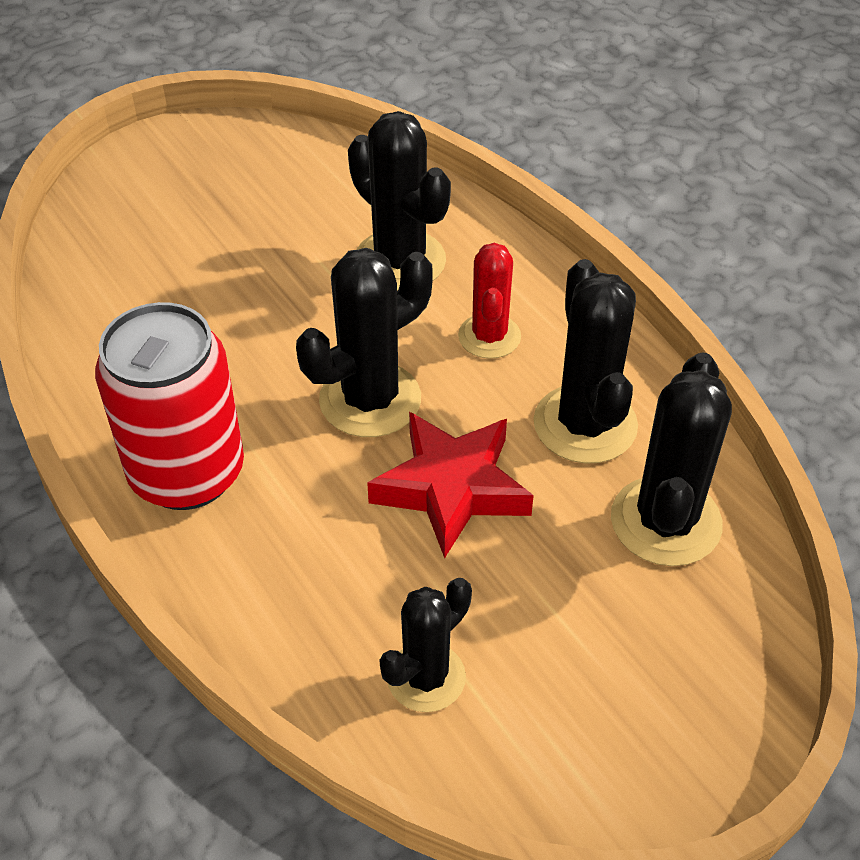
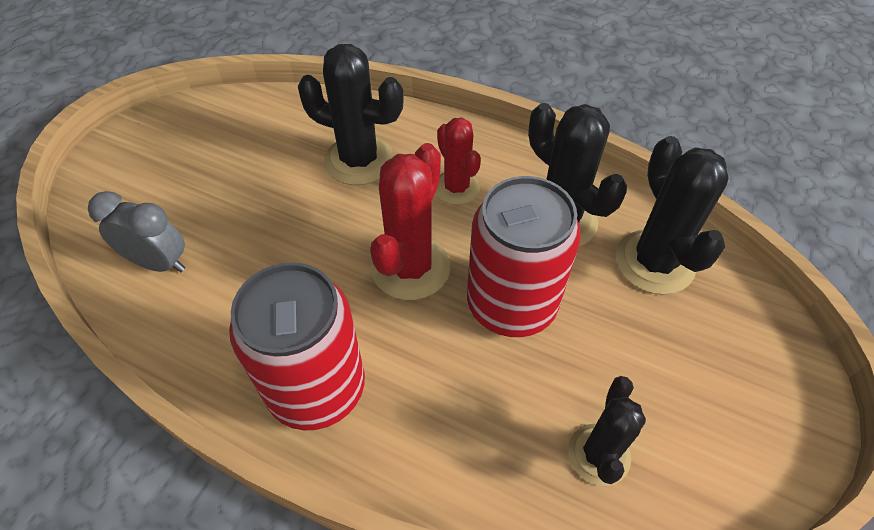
camera: 30 degrees left, 5 degrees up
(120, 284) = (159, 263): none -> grey clock
(370, 400) = (410, 267): black cactus -> red cactus
(452, 488) = (511, 305): red star -> red can

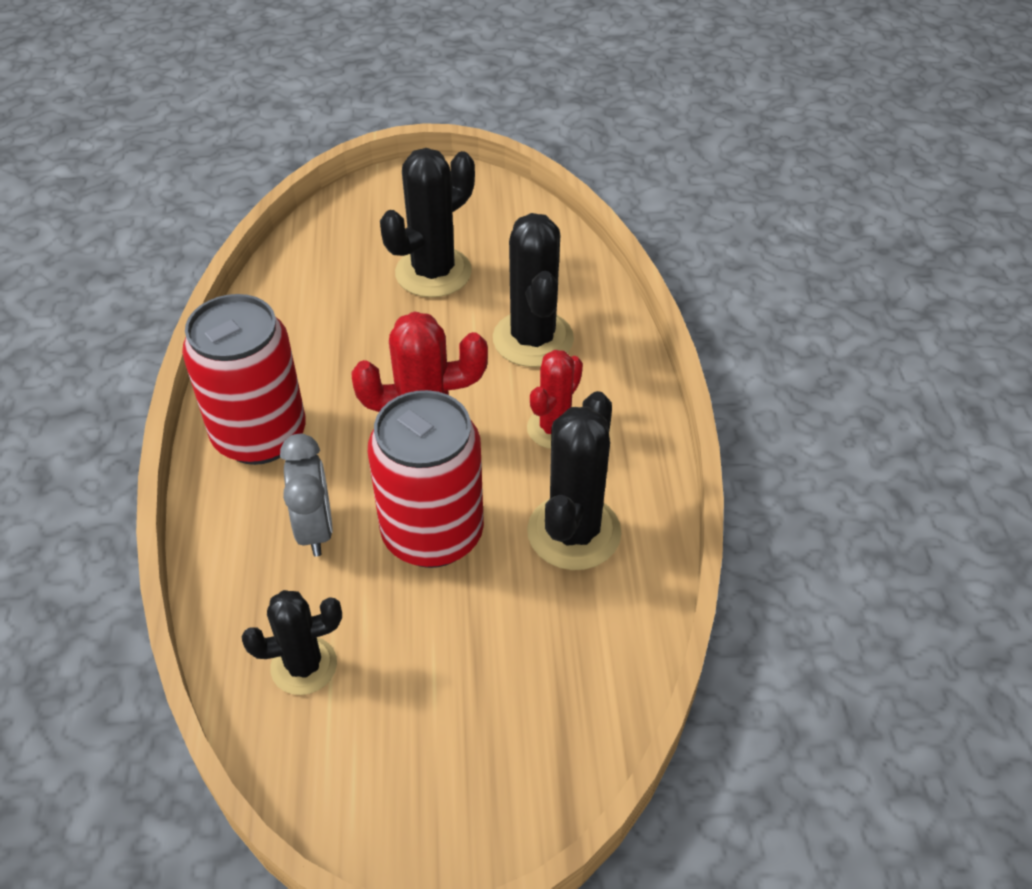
camera: 60 degrees right, 5 degrees down
(159, 263) = (319, 276): grey clock -> grey clock (315, 529)
(654, 262) = (575, 640): black cactus -> black cactus (433, 272)

